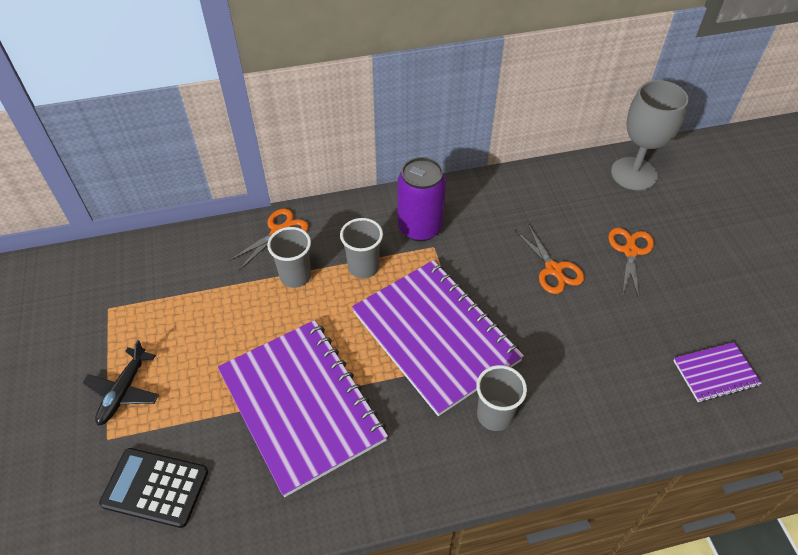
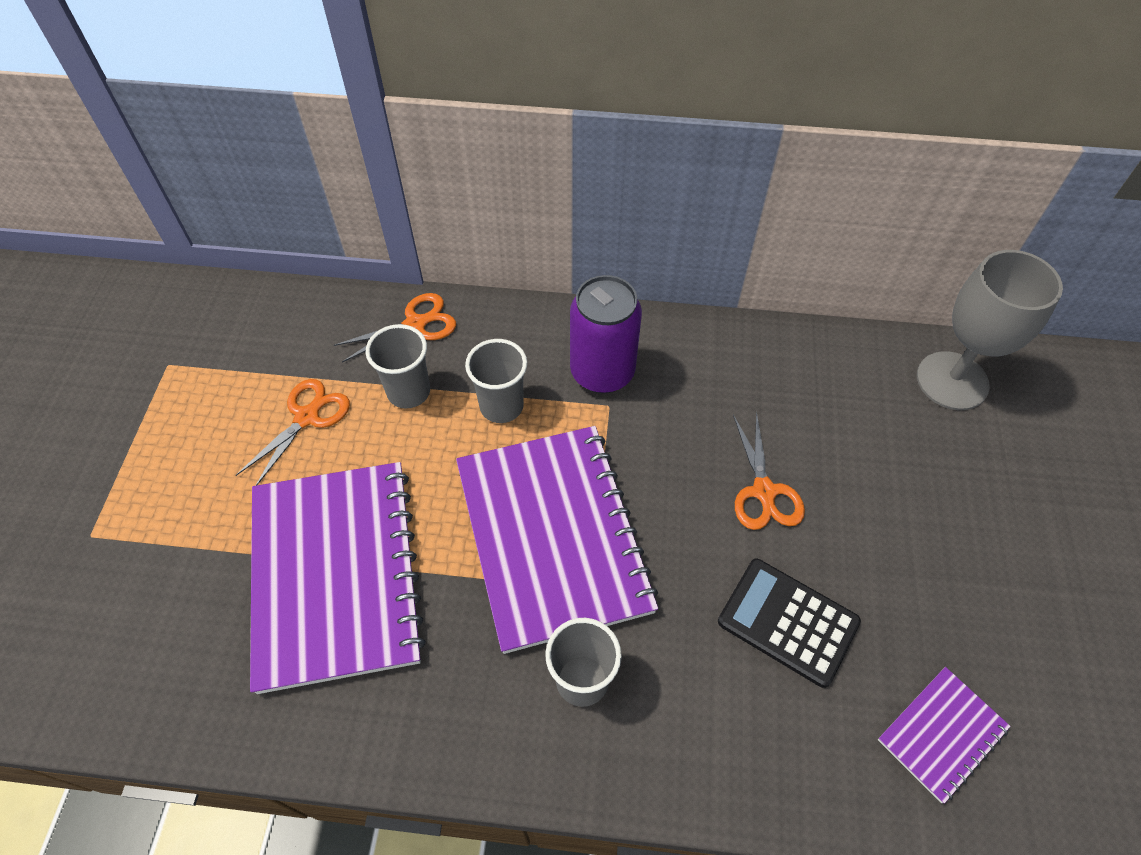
camera: 20 degrees right, 5 degrees up
(124, 391) = (137, 479): black plane -> none
(155, 487) = (114, 621): black calculator -> black calculator (788, 621)
(630, 251) = (892, 499): orange scissors -> orange scissors (307, 417)
(715, 373) = (941, 734): purple notebook -> purple notebook turned 45 degrees counterclockwise

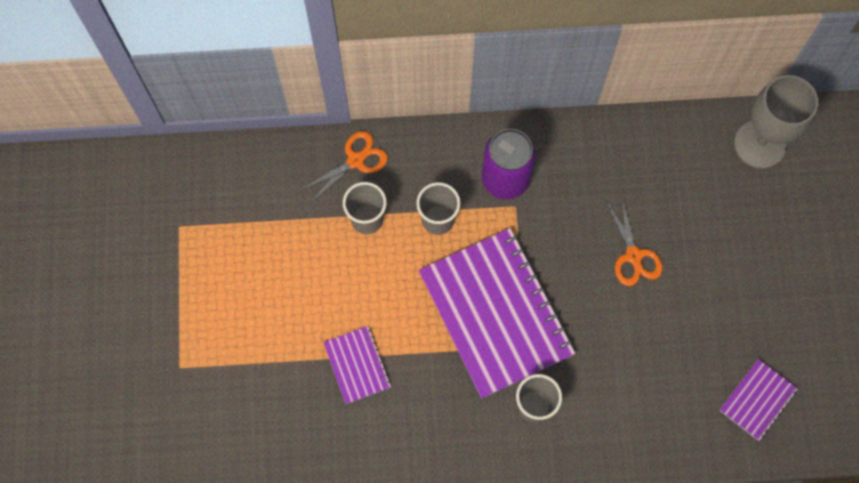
camera: 10 degrees left, 15 degrees up
(307, 417) = (299, 252): orange scissors -> none
(336, 574) = (357, 365): purple notebook -> purple notebook, size x0.46
(788, 621) = (658, 345): black calculator -> none

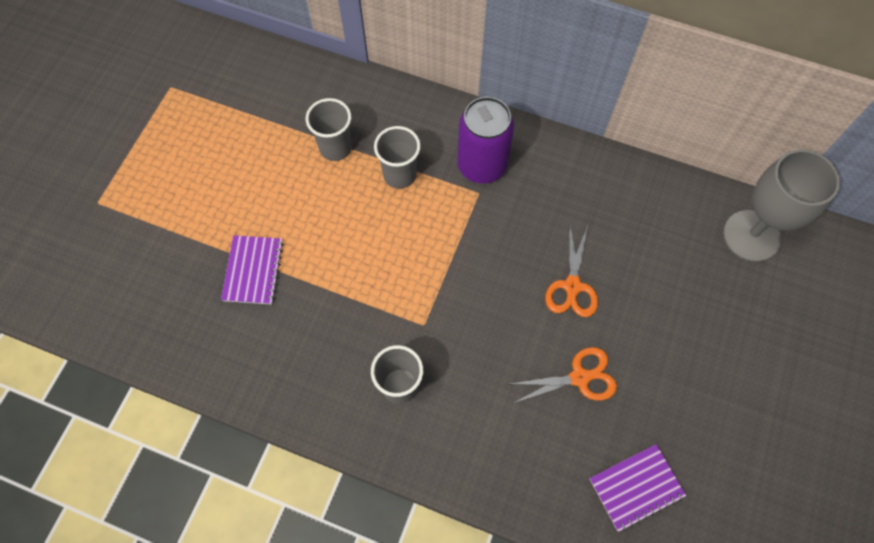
camera: 25 degrees right, 5 degrees down
(355, 160) = (353, 95): orange scissors -> orange scissors (579, 377)
(495, 313) = (408, 281): purple notebook -> none

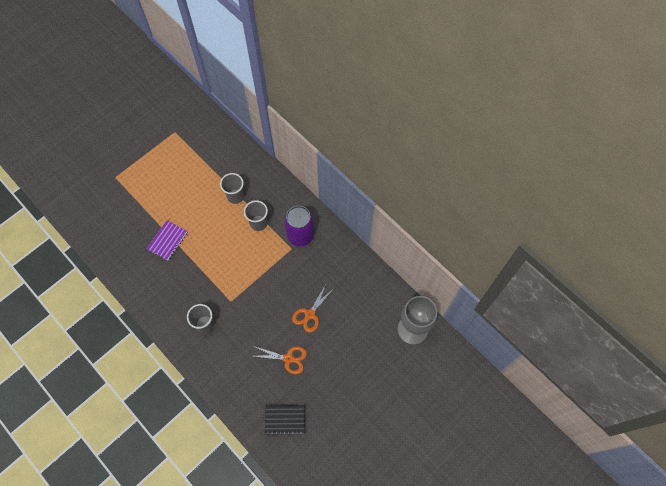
camera: 25 degrees right, 0 degrees up
(636, 487) = (285, 420): purple notebook -> black notebook

